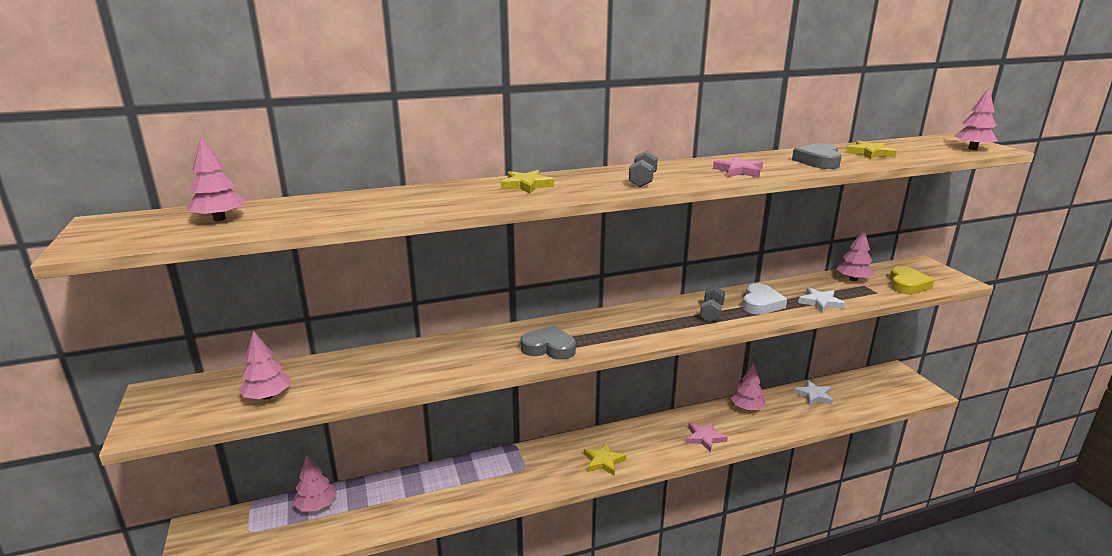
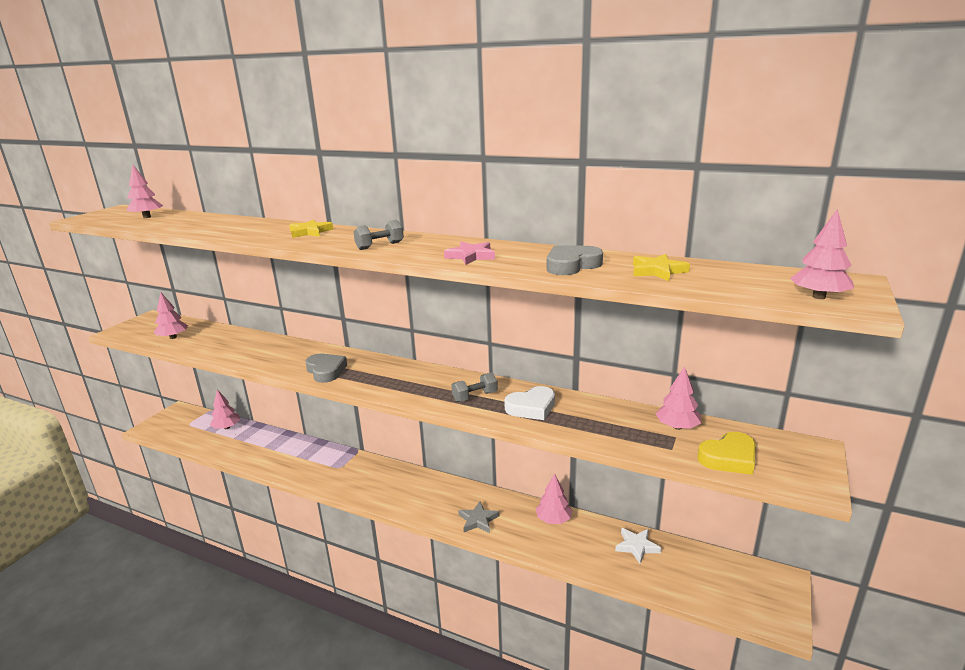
camera: 45 degrees right, 0 degrees up
(603, 461) = (386, 492): yellow star -> none
(704, 438) = (478, 520): pink star -> grey star
(820, 302) = (587, 430): white star -> none

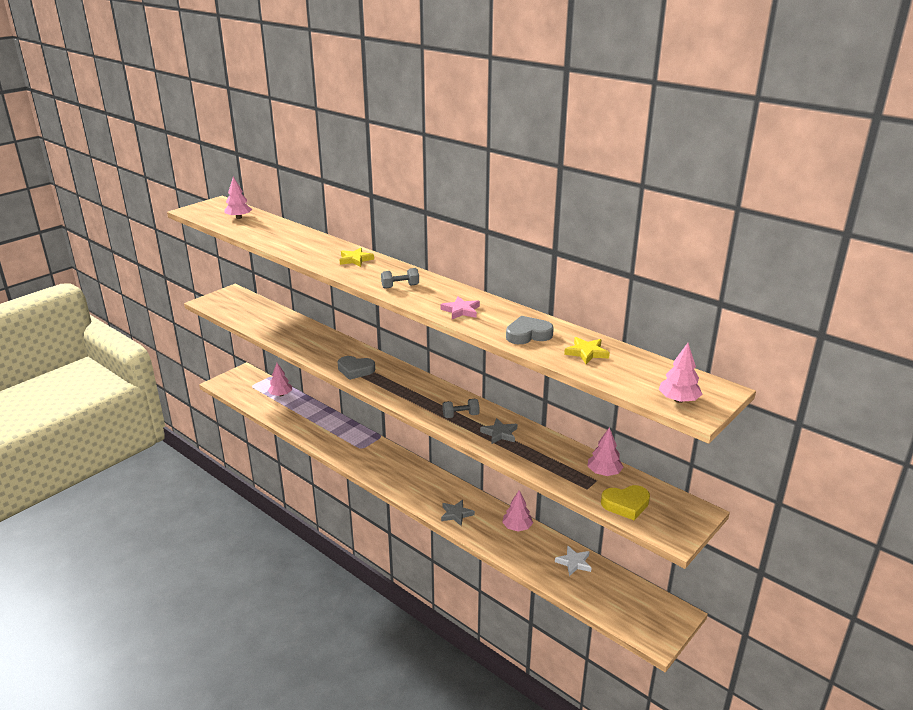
camera: 15 degrees right, 5 degrees up
(173, 337) = (247, 315): pink tree -> none
(326, 371) = (355, 370): grey heart -> grey heart turned 120 degrees clockwise
(531, 407) = (499, 433): white heart -> grey star

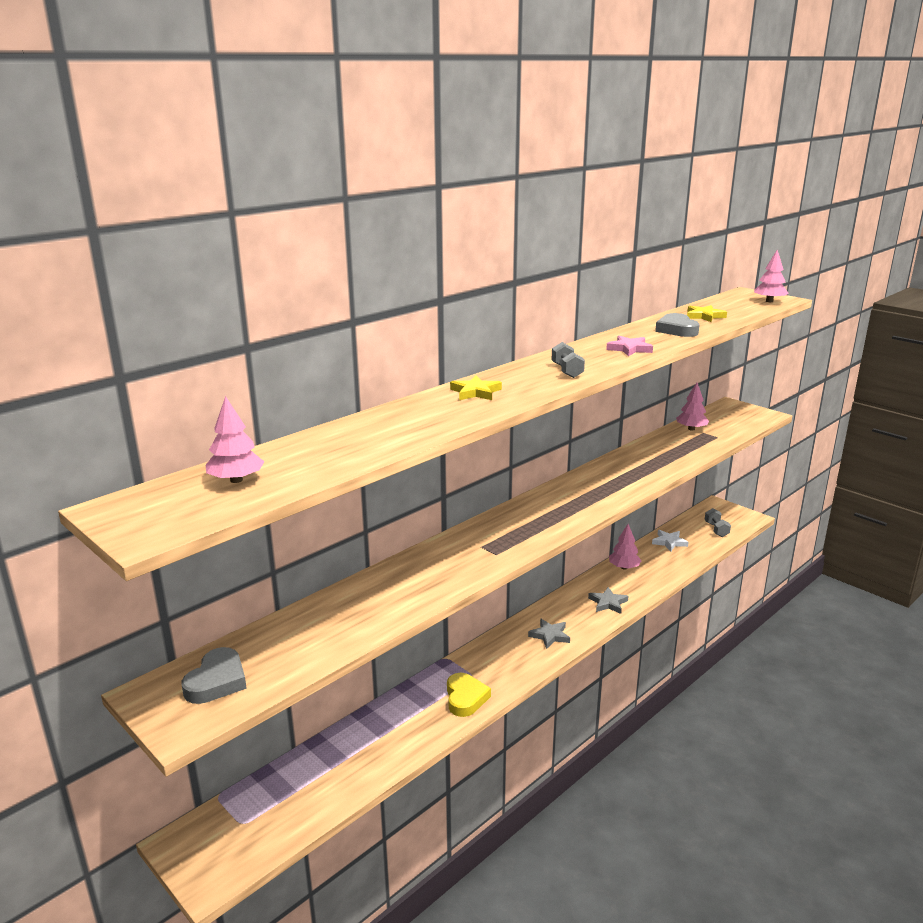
camera: 85 degrees left, 5 degrees down
(281, 395) = (294, 776): pink tree -> none
(355, 370) = (502, 546): grey heart -> grey heart (217, 681)
(460, 415) = (608, 483): grey dumbbell -> grey dumbbell (716, 529)
(499, 433) = (639, 466): grey star -> grey star (549, 635)
(626, 504) = (733, 425): yellow heart -> yellow heart (465, 698)

